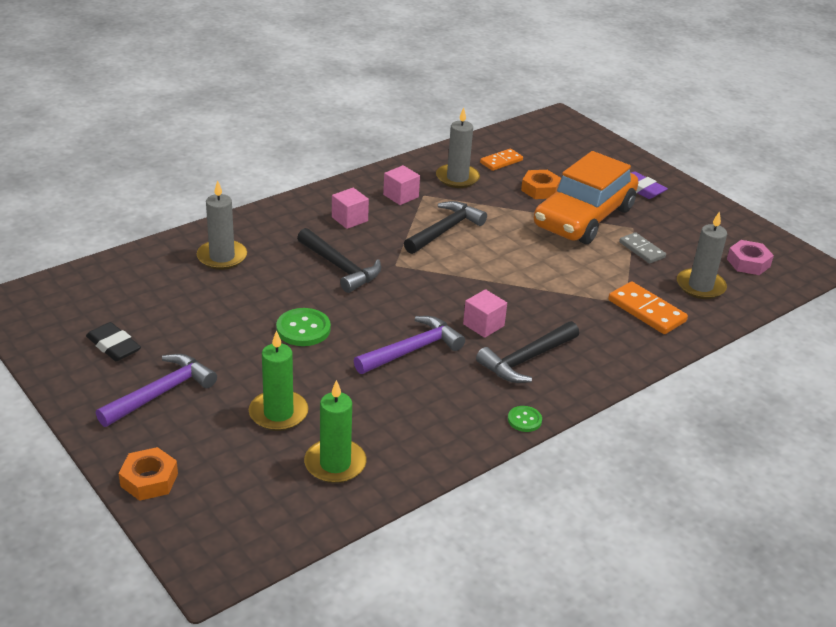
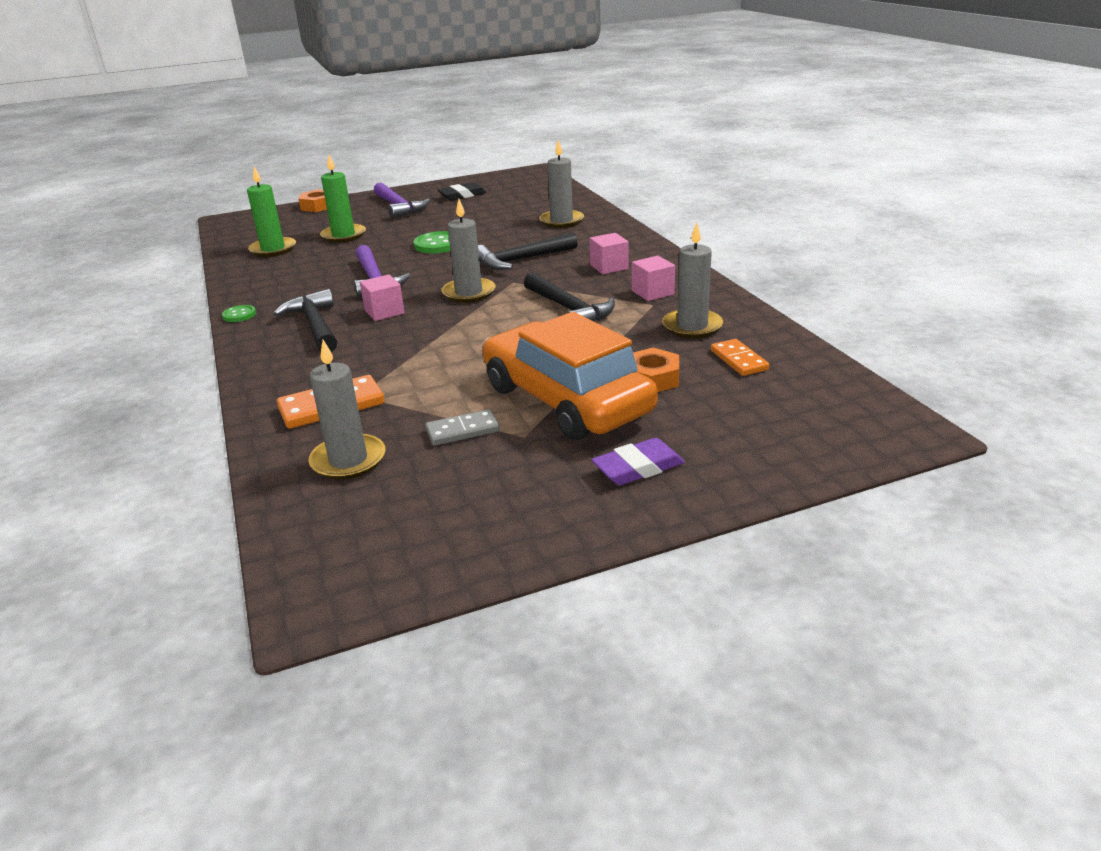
camera: 110 degrees right, 5 degrees down
(427, 285) = (469, 293): none -> grey candle
(748, 263) = (372, 525): pink nut -> none

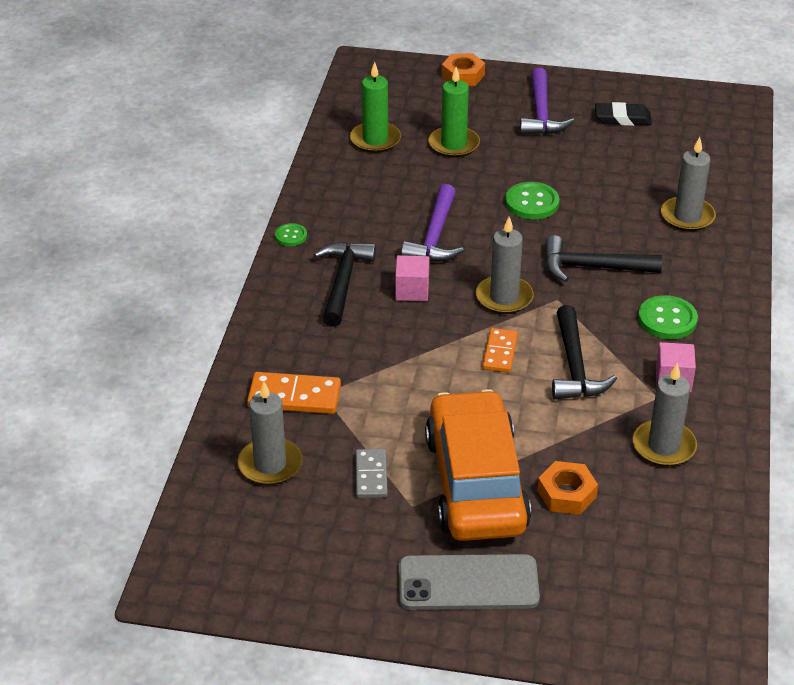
camera: 30 degrees right, 10 degrees up
(462, 430) = (371, 476): grey domino -> grey domino turned 75 degrees clockwise
(609, 267) = (667, 319): pink cube -> green button
(638, 467) = (468, 583): purple eraser -> grey phone
(739, 360) = (662, 510): orange domino -> orange domino (500, 352)

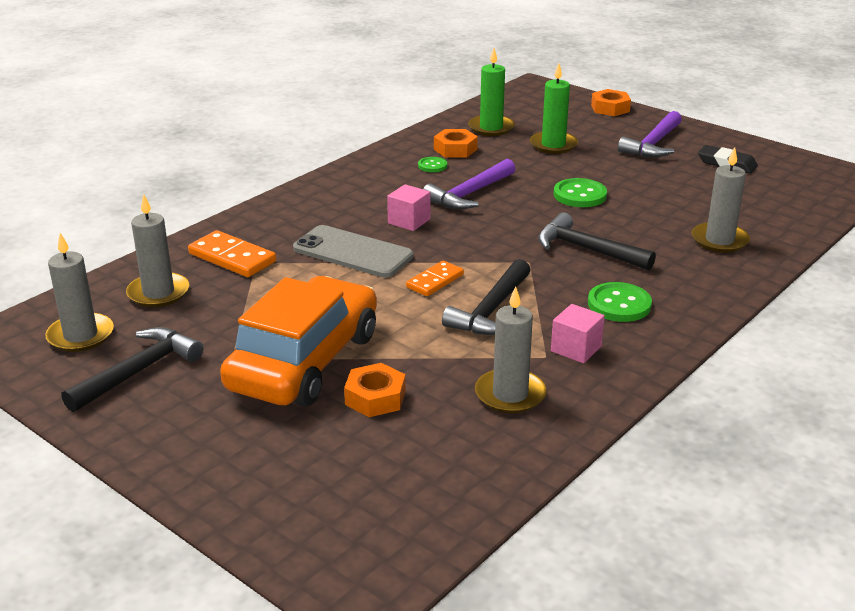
camera: 30 degrees right, 10 degrees down
(291, 236) = (354, 165): green button -> green button (432, 166)
(343, 282) = (360, 201): black hammer -> black hammer (139, 371)
(368, 181) = (455, 149): none -> orange nut
(371, 476) = (225, 326): grey domino -> none
(468, 583) = (208, 430): grey phone -> grey phone (352, 252)
(504, 297) = (482, 247): grey candle -> grey candle (80, 335)

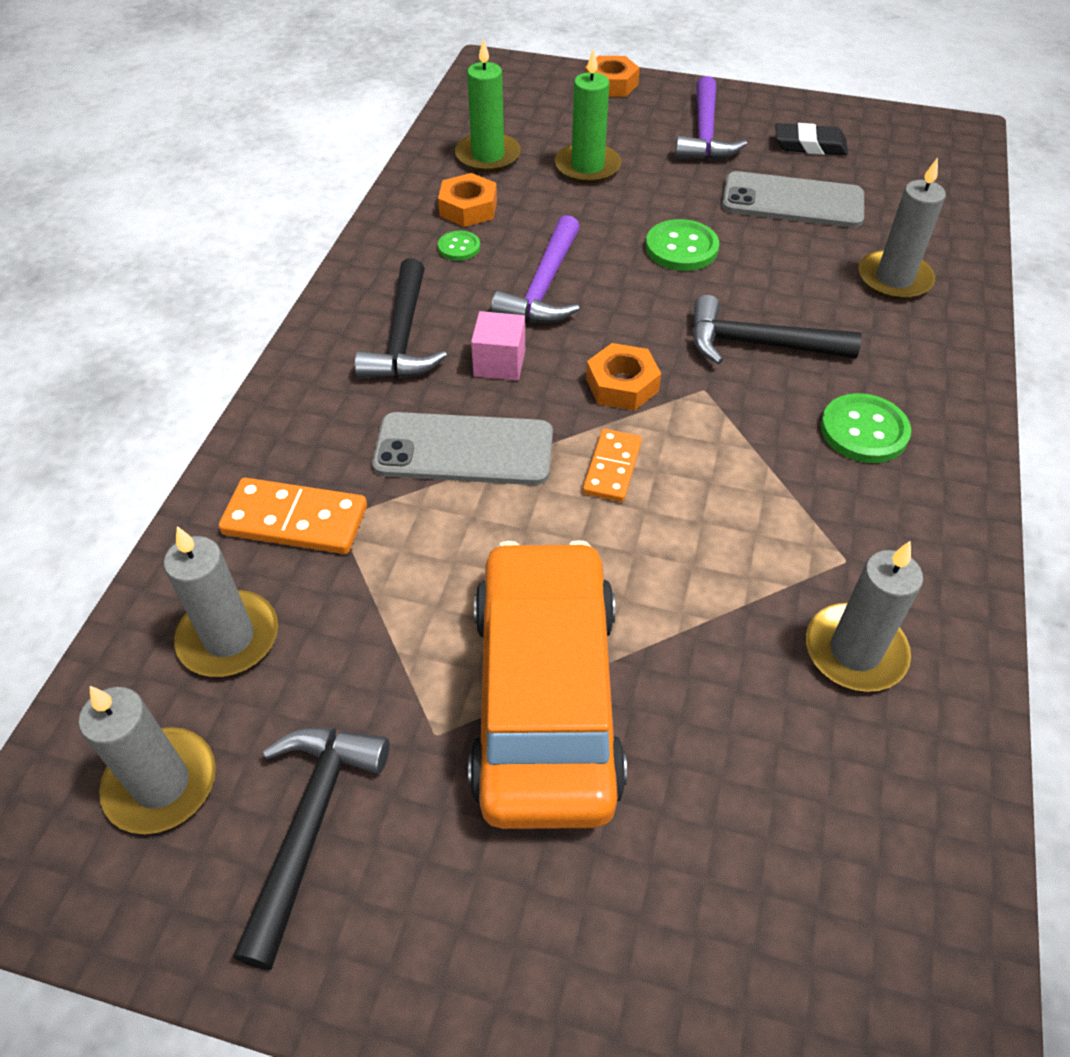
camera: 25 degrees left, 20 degrees up
(375, 397) = (691, 732): orange nut -> orange nut (622, 385)
(491, 310) = (722, 498): black hammer -> black hammer (403, 337)
(576, 349) = (871, 531): pink cube -> none
(683, 188) = (792, 201): none -> grey phone

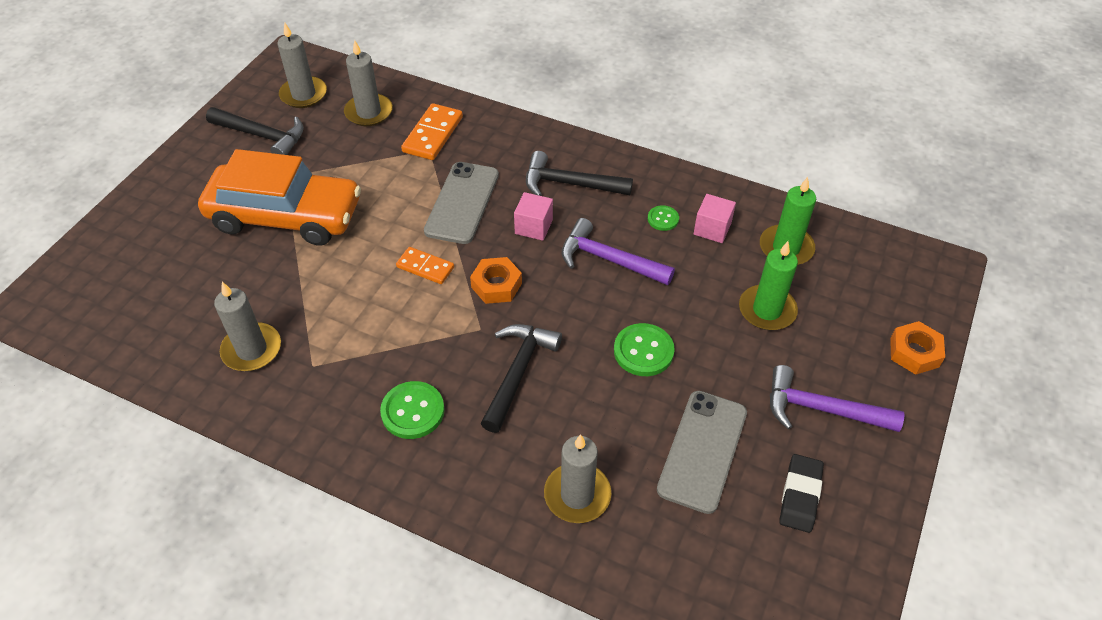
camera: 100 degrees right, 0 degrees up
(468, 208) = (712, 229): orange nut -> pink cube

